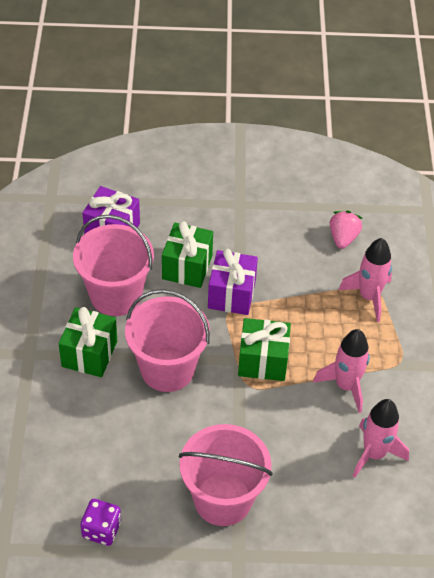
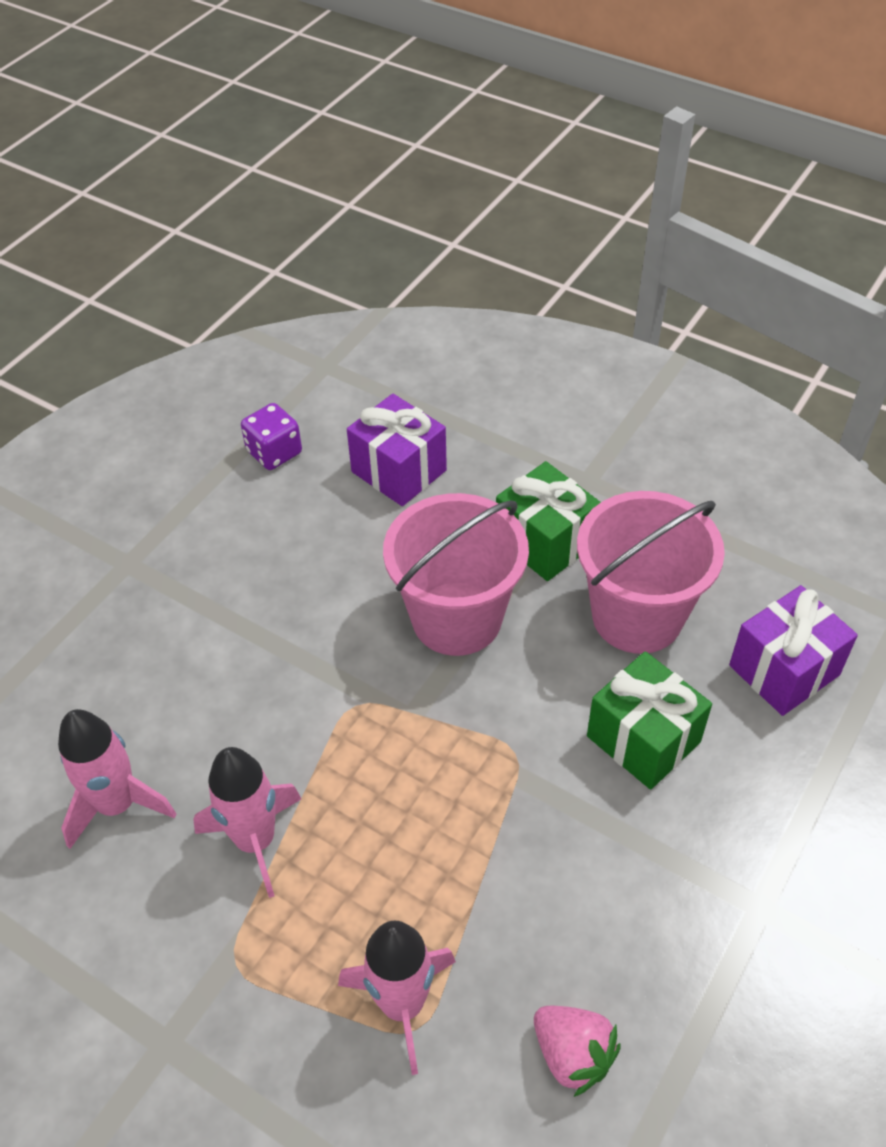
camera: 125 degrees right, 0 degrees up
(222, 499) = (210, 583): pink bucket -> none
(232, 294) = (545, 775): purple gift -> purple gift (398, 471)
(263, 361) = (385, 748): green gift -> none

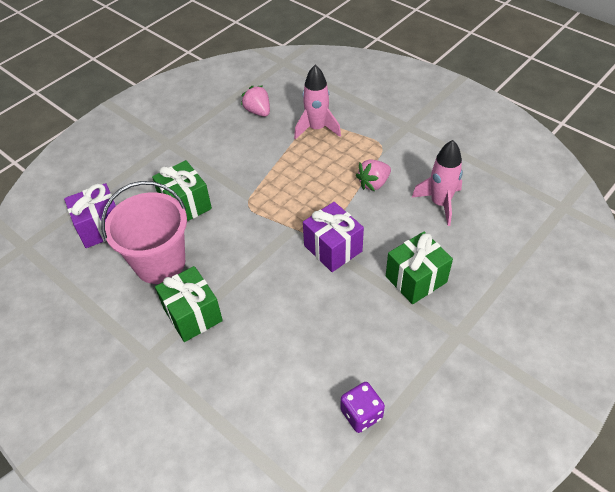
camera: 170 degrees left, 0 degrees up
(184, 640) = (416, 279): none -> green gift
(255, 841) = (373, 183): pink rocket -> pink strawberry
(398, 471) = (272, 383): purple gift -> purple gift (333, 248)
(456, 618) = (259, 273): pink bucket -> none

